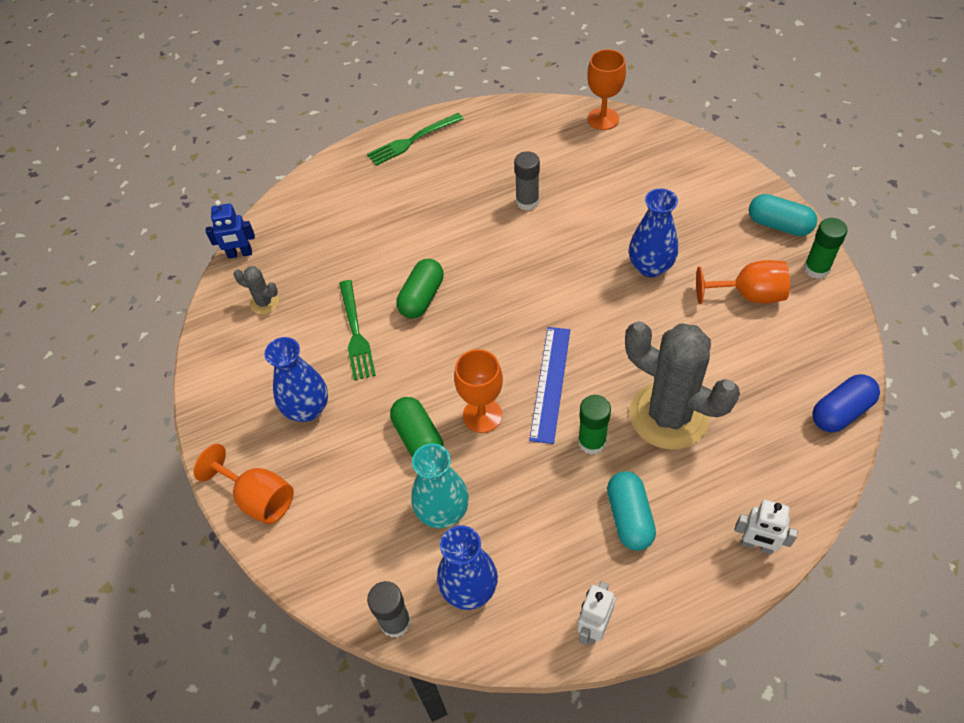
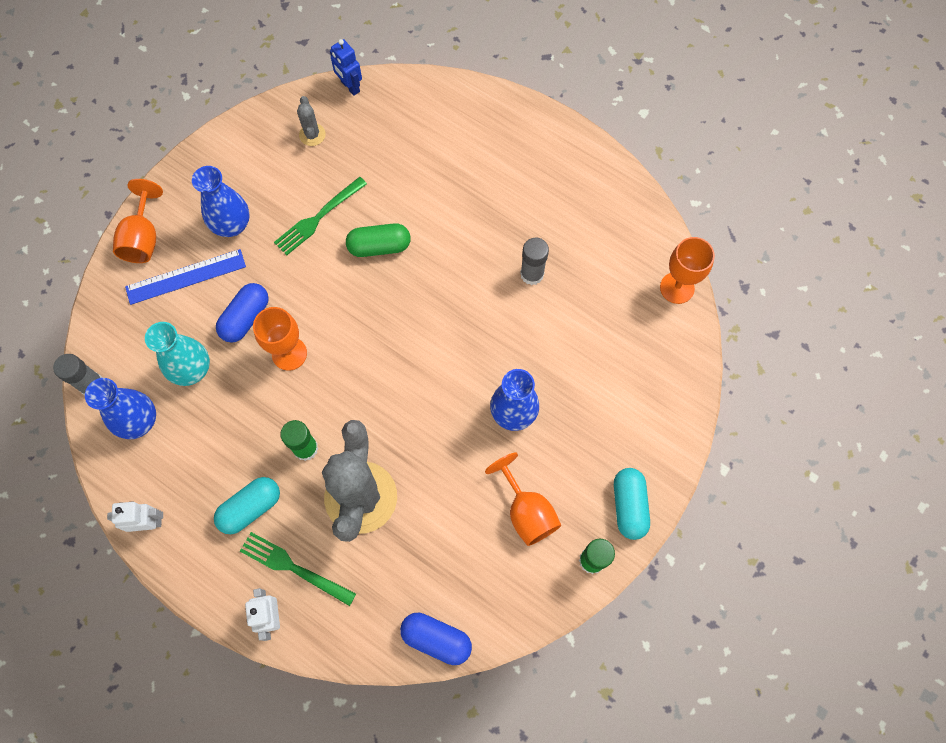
camera: 55 degrees right, 15 degrees up
(412, 141) = (549, 141): green fork -> green fork (293, 567)
(418, 438) = (246, 318): green capsule -> blue capsule
(550, 383) = (345, 389): blue ruler -> blue ruler (186, 276)

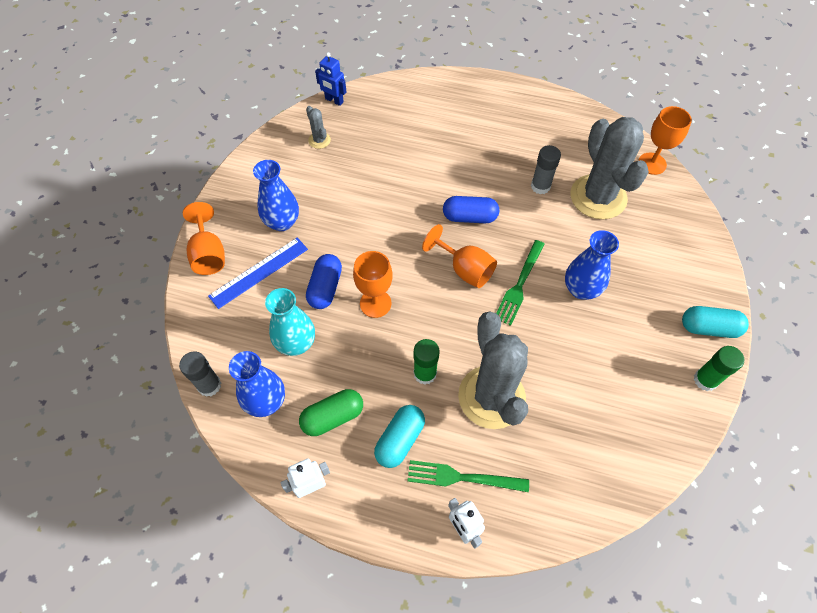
camera: 20 degrees left, 10 degrees down
(318, 218) = (352, 196): green fork -> green fork (519, 285)
(379, 247) = (411, 202): green capsule -> green capsule (333, 417)
(436, 639) = (616, 492): blue capsule -> blue capsule (469, 217)
(526, 511) = (633, 360): orange goblet -> orange goblet (464, 269)
(590, 309) = (598, 197): none -> grey cactus
(628, 506) = (709, 328): turquoise capsule -> turquoise capsule turned 60 degrees counterclockwise

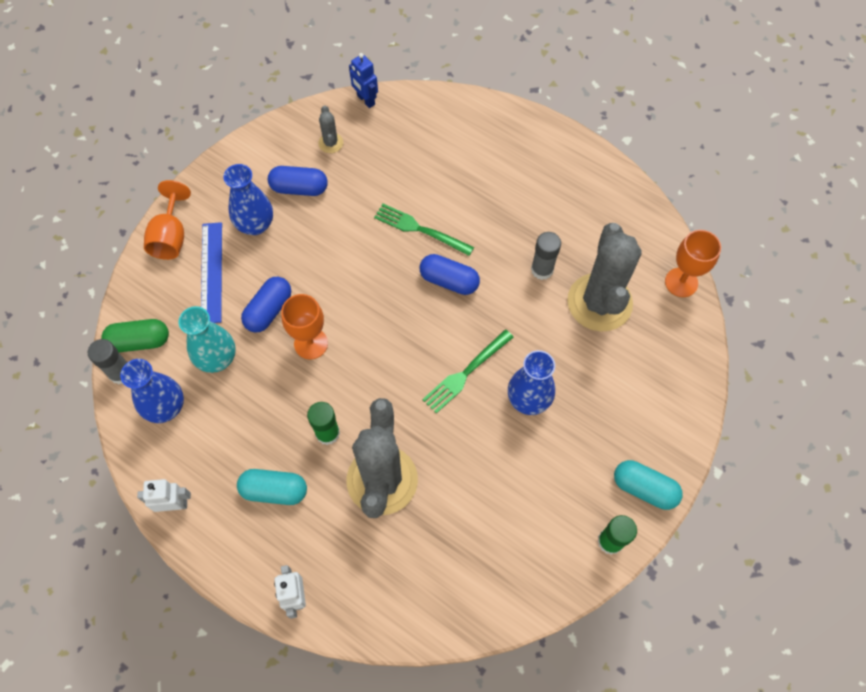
camera: 20 degrees right, 5 degrees up
(259, 272) = (211, 272): blue ruler -> blue ruler turned 75 degrees counterclockwise
(308, 182) = (299, 188): none -> blue capsule
(333, 417) = (221, 445): green capsule -> green capsule (140, 341)
(400, 440) = (274, 490): turquoise capsule -> turquoise capsule turned 45 degrees clockwise
(462, 477) = (316, 548): green fork -> green fork (419, 229)
(464, 269) = (417, 337): orange goblet -> none

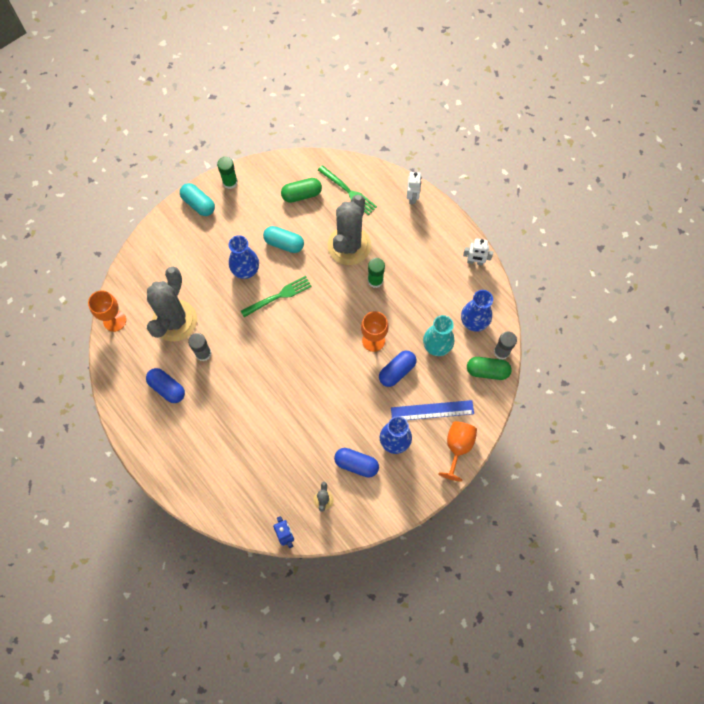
camera: 165 degrees left, 5 degrees up
(211, 272) = (432, 411): blue ruler -> blue ruler turned 75 degrees clockwise
(274, 490) = (414, 255): turquoise capsule -> turquoise capsule (284, 243)
(419, 229) = (277, 406): green fork -> green fork (348, 191)
(449, 281) = (269, 361): blue capsule -> blue capsule (167, 388)
(484, 551) = (301, 194): none -> green capsule

